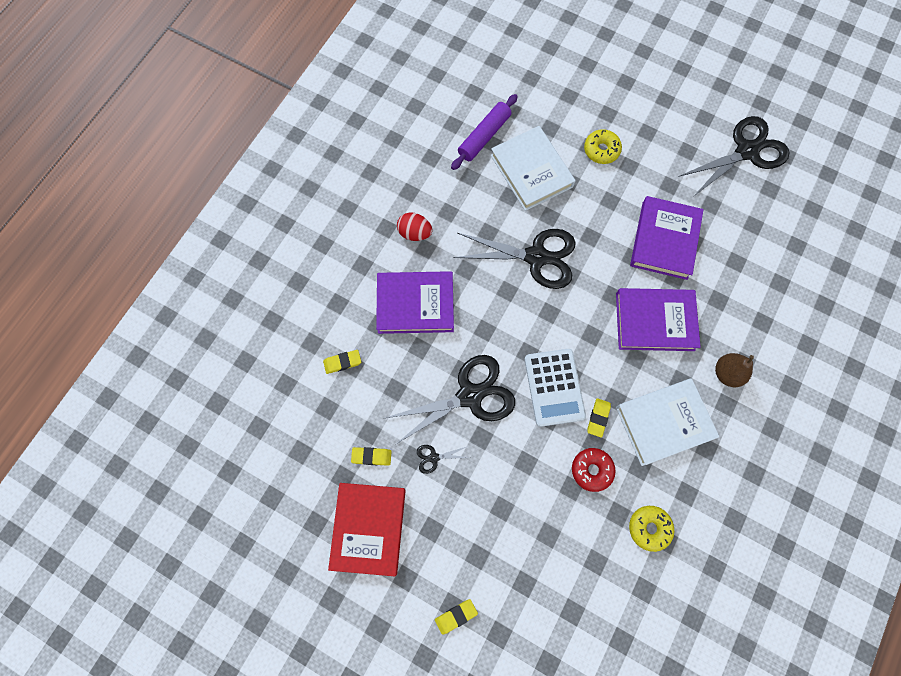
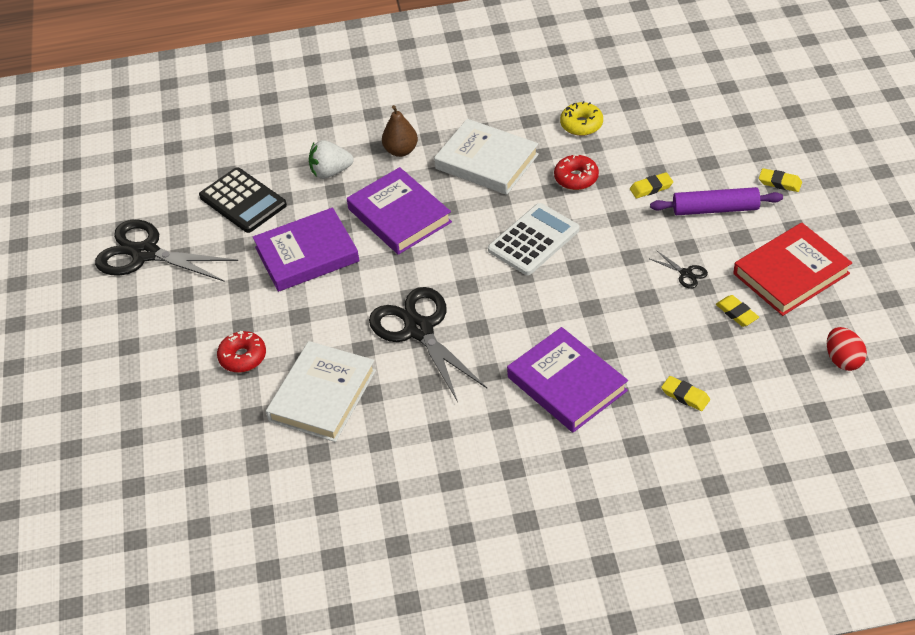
camera: 125 degrees left, 25 degrees down
(415, 233) = (492, 440): red egg -> red egg (843, 360)
(470, 395) = (605, 287): black scissors -> none
(484, 136) = (315, 464): purple rolling pin -> purple rolling pin (715, 209)
(598, 418) = (528, 199): yellow eraser -> yellow eraser (651, 188)
(601, 150) = (243, 357): yellow donut -> red donut
(741, 310) = (330, 172): none -> white strawberry
(754, 236) = (243, 201): none -> black calculator

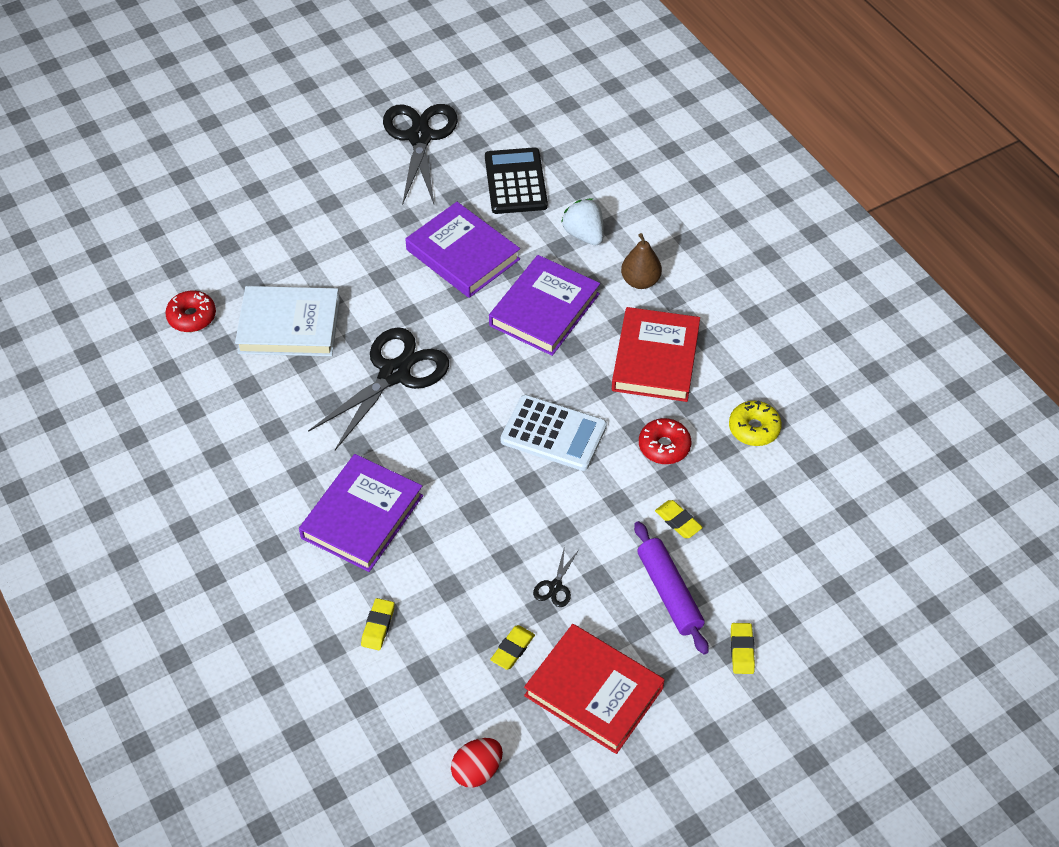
camera: 65 degrees right, 5 degrees up
(243, 201) = (515, 182): black calculator -> black calculator turned 150 degrees clockwise
(243, 357) = (317, 252): red donut -> red donut (192, 317)
(486, 162) = (655, 359): white book -> red book

